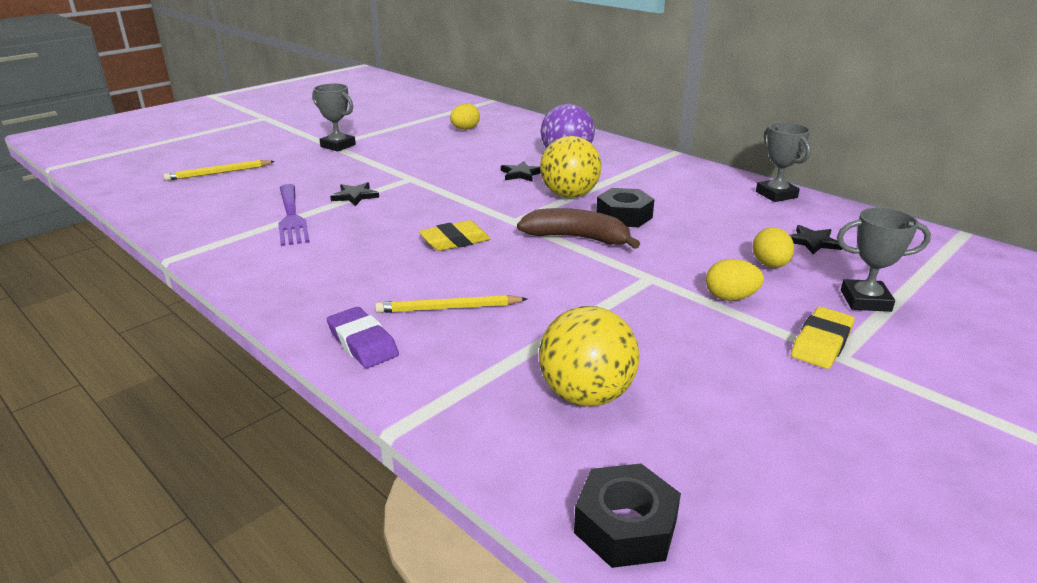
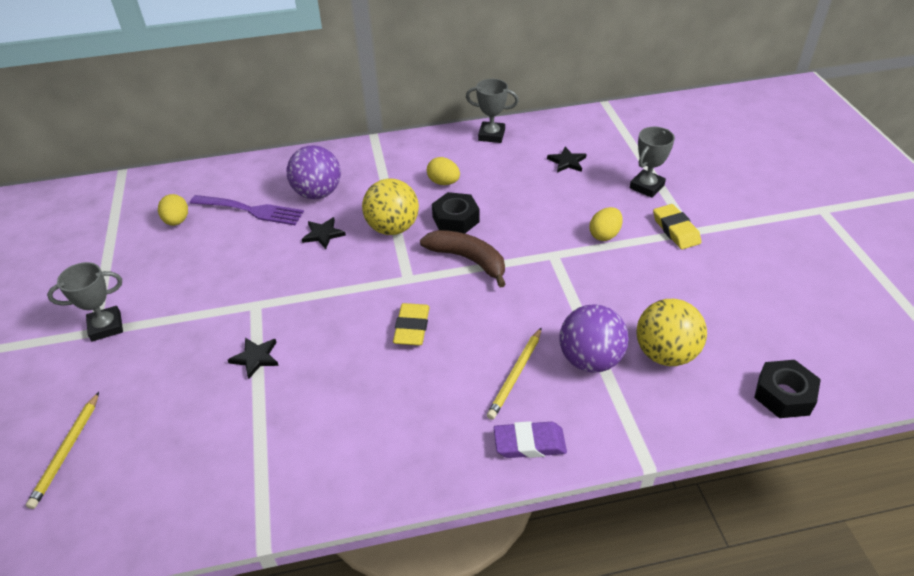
camera: 55 degrees left, 15 degrees up
(291, 217) = (257, 420): purple fork -> purple fork (251, 210)
(517, 345) = (590, 359): none -> purple ball
(577, 238) = (468, 260): brown banana -> brown banana turned 75 degrees clockwise
(770, 265) = (580, 196): yellow egg -> yellow egg (443, 182)

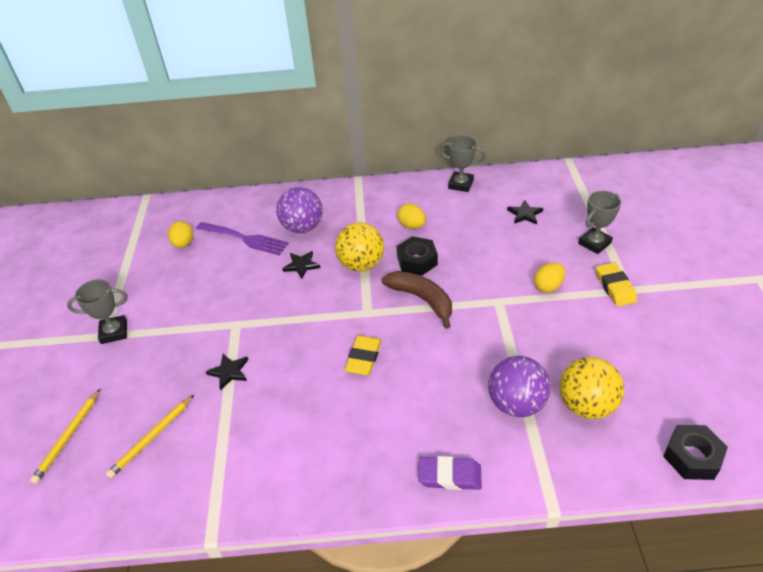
camera: 10 degrees right, 0 degrees up
(516, 375) = (447, 411): yellow pencil -> yellow pencil (152, 438)

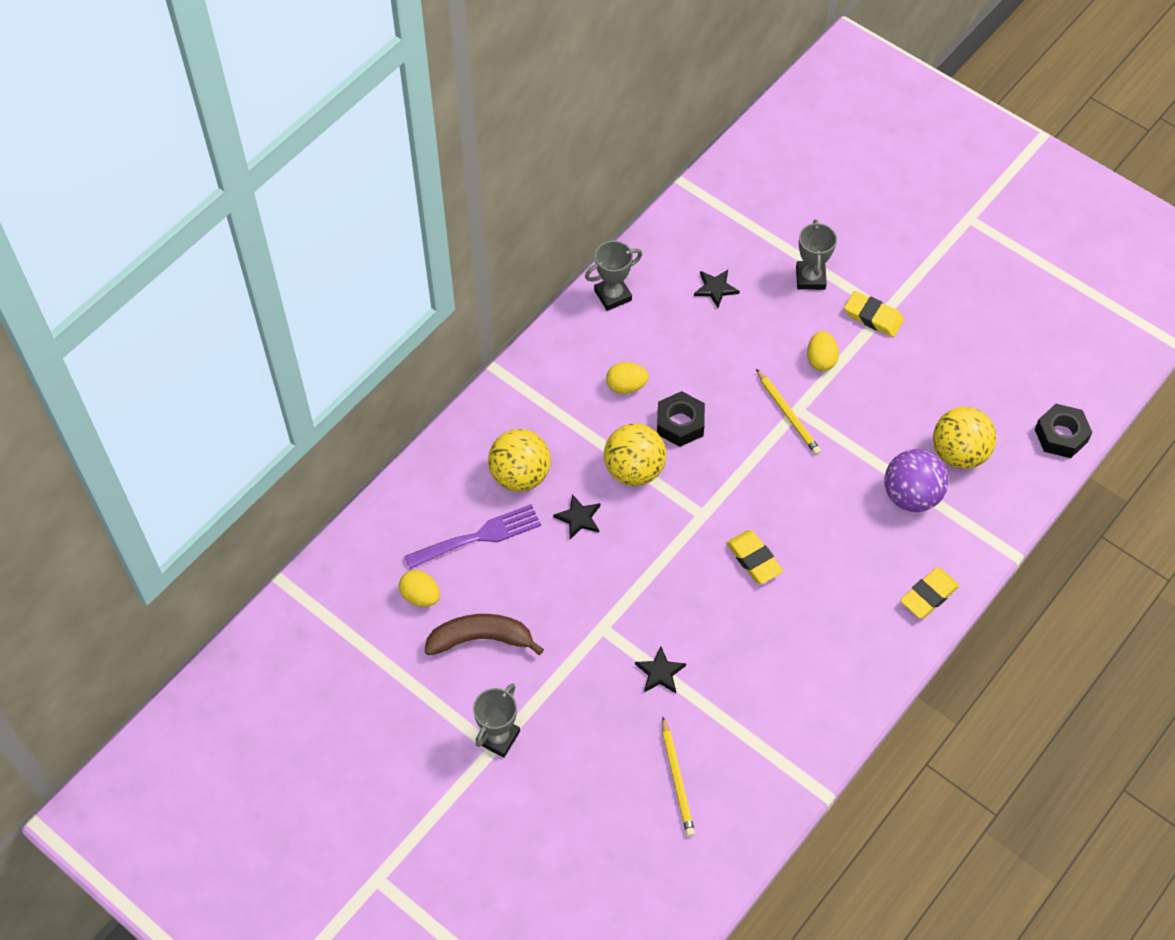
camera: 50 degrees left, 15 degrees up
(68, 437) = (607, 846): yellow pencil -> yellow pencil (788, 414)
(302, 227) = (520, 475): purple ball -> yellow ball
(422, 299) = (733, 461): brown banana -> brown banana (481, 639)
(449, 476) = (928, 595): purple eraser -> yellow eraser

